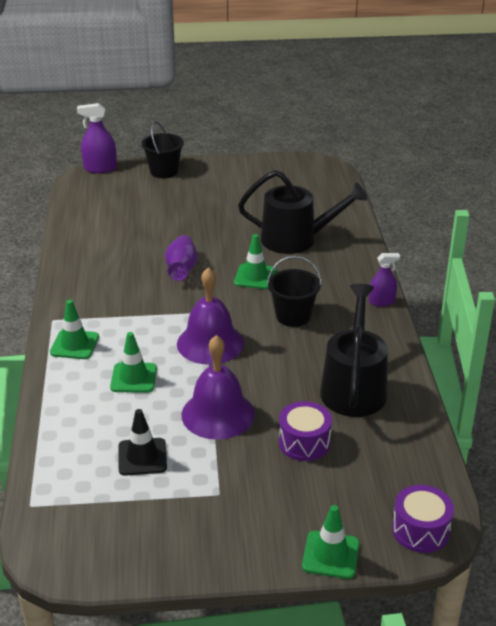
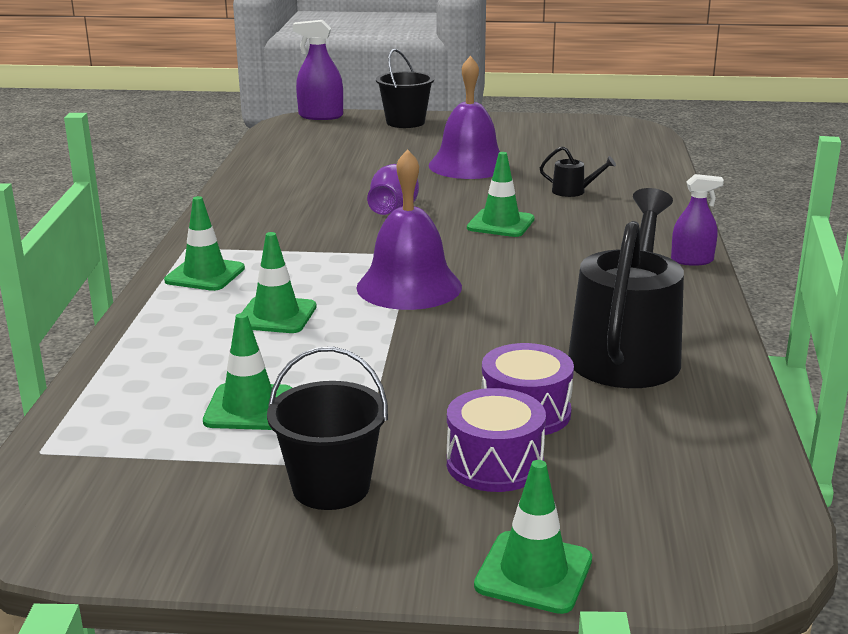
camera: 10 degrees right, 10 degrees down
(142, 457) = (249, 408): black traffic cone -> green traffic cone
(218, 414) = (392, 366): purple bell -> purple bell (469, 165)
(293, 316) = (547, 267): black bucket -> black bucket (331, 487)
(296, 239) = (573, 191): black watering can -> black watering can, size x0.40
(420, 530) = (714, 553): purple drum -> purple drum (494, 464)

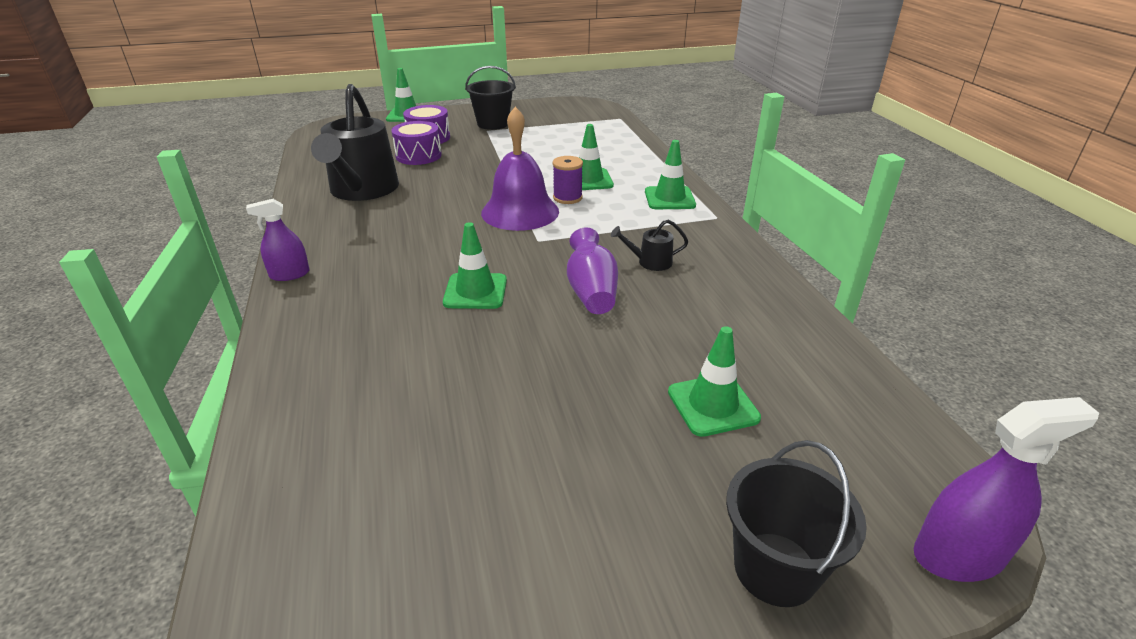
camera: 160 degrees right, 10 degrees up
(249, 408) = (553, 140): green traffic cone -> green traffic cone (713, 405)
(332, 295) = (567, 198): none -> purple spool
(469, 165) = (562, 408): purple bell -> none
(573, 191) = (403, 368): black watering can -> black watering can (650, 262)

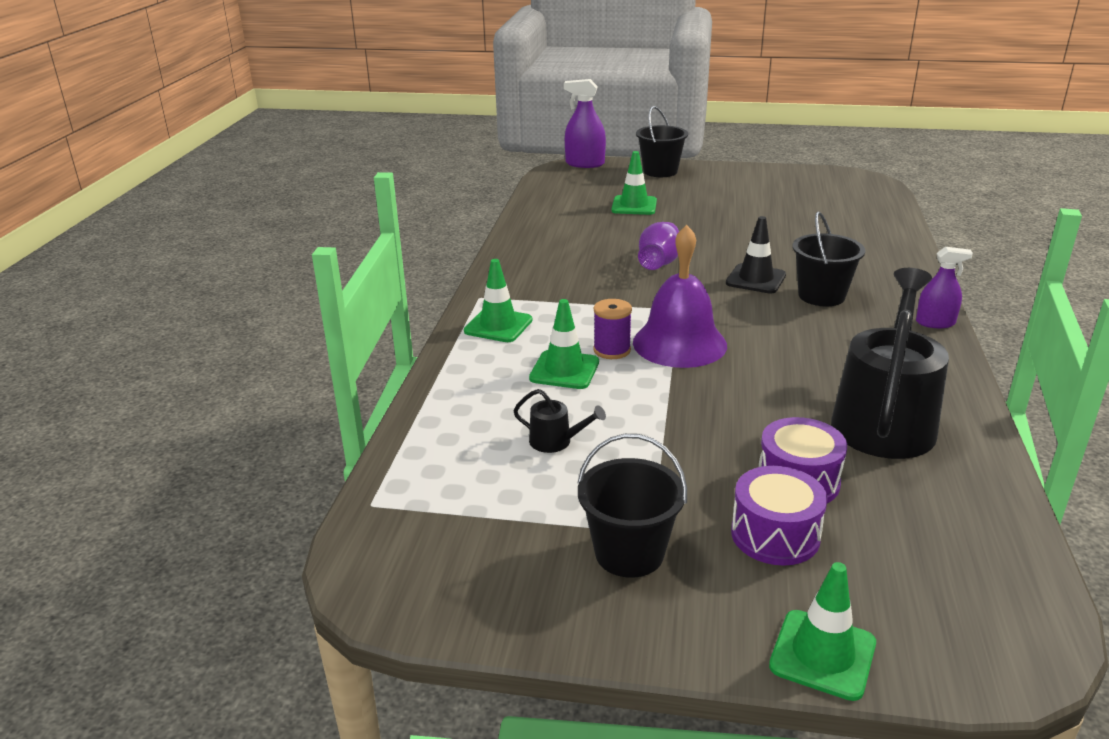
camera: 155 degrees left, 5 degrees down
(401, 284) = (821, 296): none -> black bucket
(475, 291) = (755, 279): green traffic cone -> black traffic cone
(650, 262) = (590, 273): black watering can -> black watering can (555, 441)

